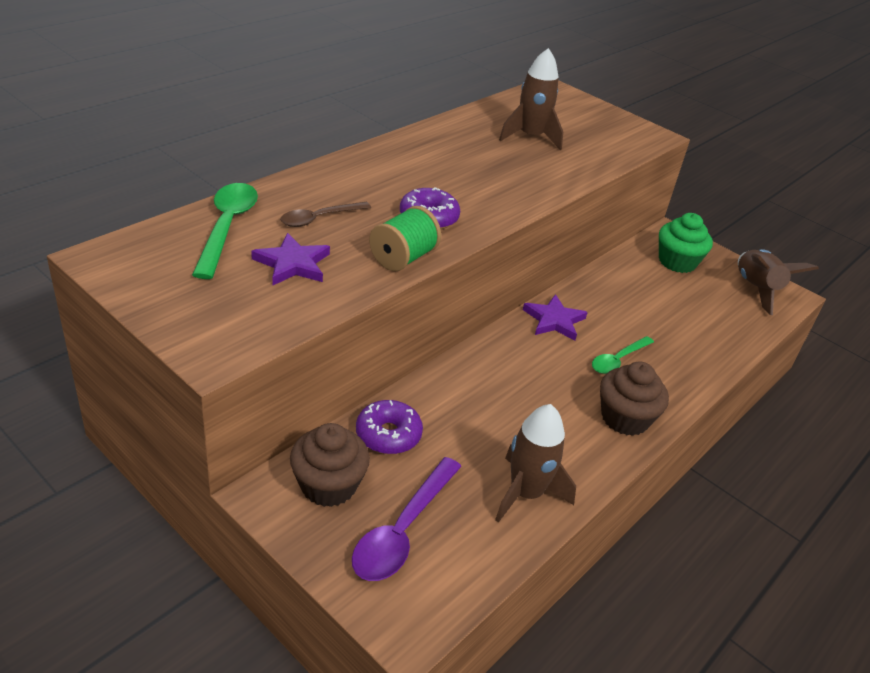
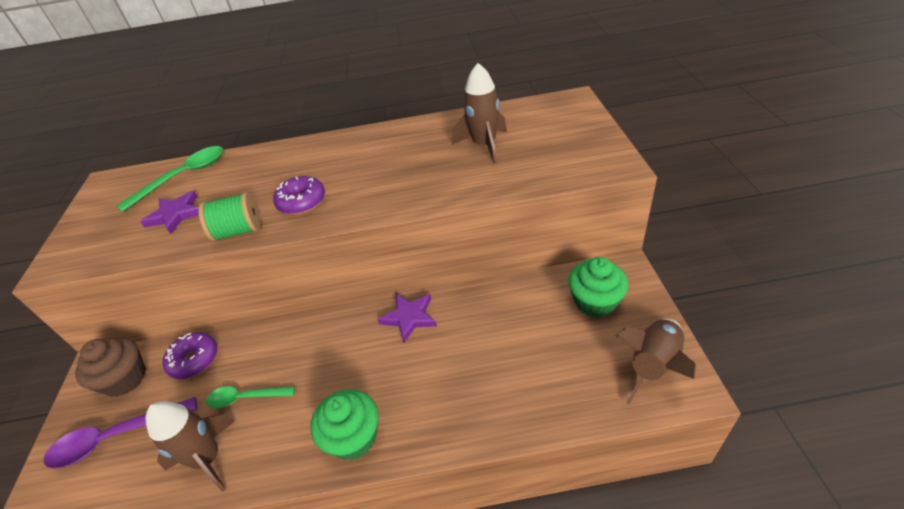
camera: 50 degrees right, 5 degrees up
(319, 218) = (237, 184): brown spoon -> none
(618, 360) = (416, 378): green spoon -> green spoon (245, 398)
(625, 418) = (353, 437): brown cupcake -> green cupcake

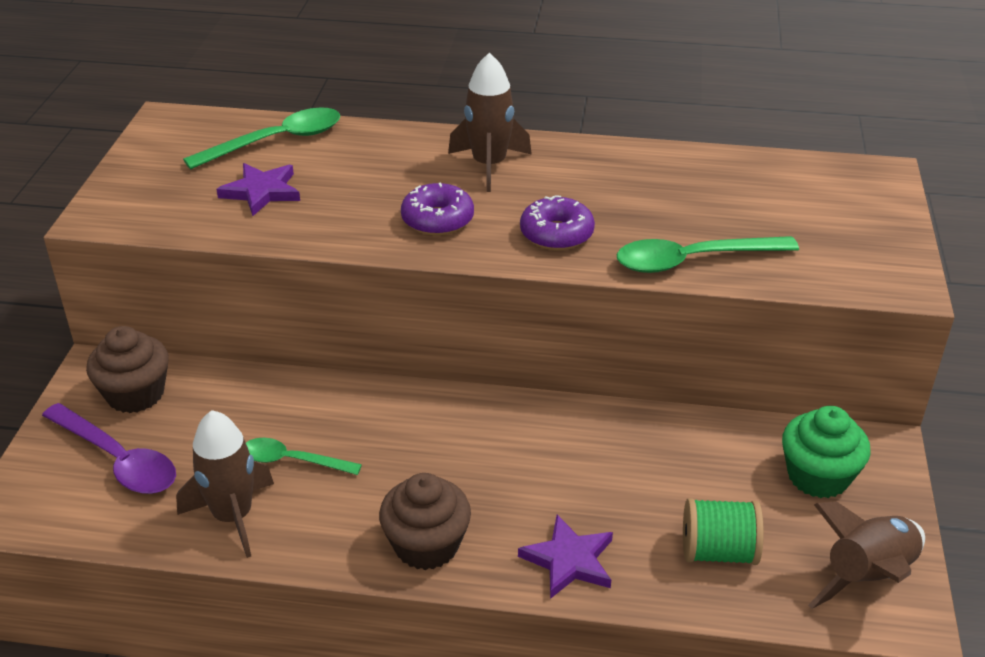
camera: 10 degrees right, 5 degrees down
(115, 437) = (117, 460): purple spoon -> purple spoon turned 135 degrees counterclockwise
(194, 360) = (231, 396): purple donut -> purple donut (556, 234)
(238, 231) = (345, 236): green spool -> green spool (718, 552)
(353, 437) = (426, 545): green cupcake -> brown cupcake
(409, 317) = (541, 423): purple star -> purple star (569, 560)
(479, 184) = (693, 260): none -> green spoon
(484, 145) = (720, 207): brown rocket -> brown rocket (489, 165)

